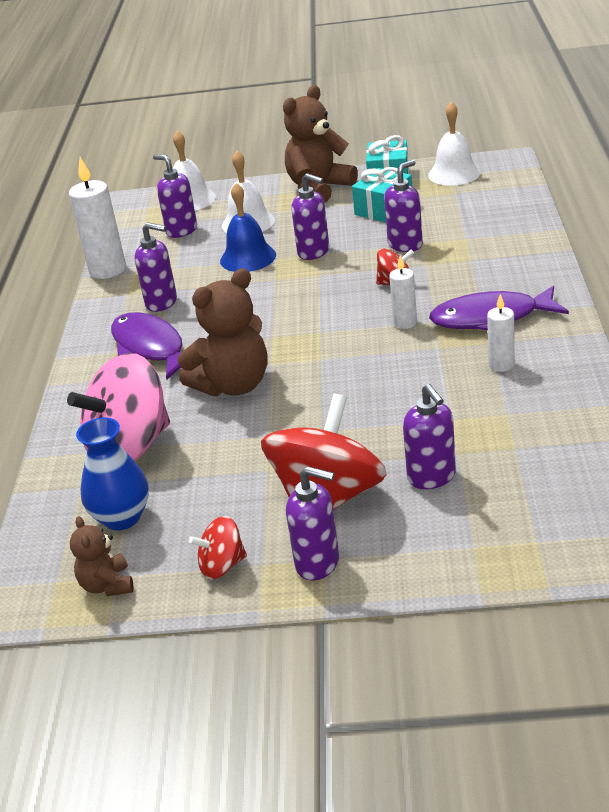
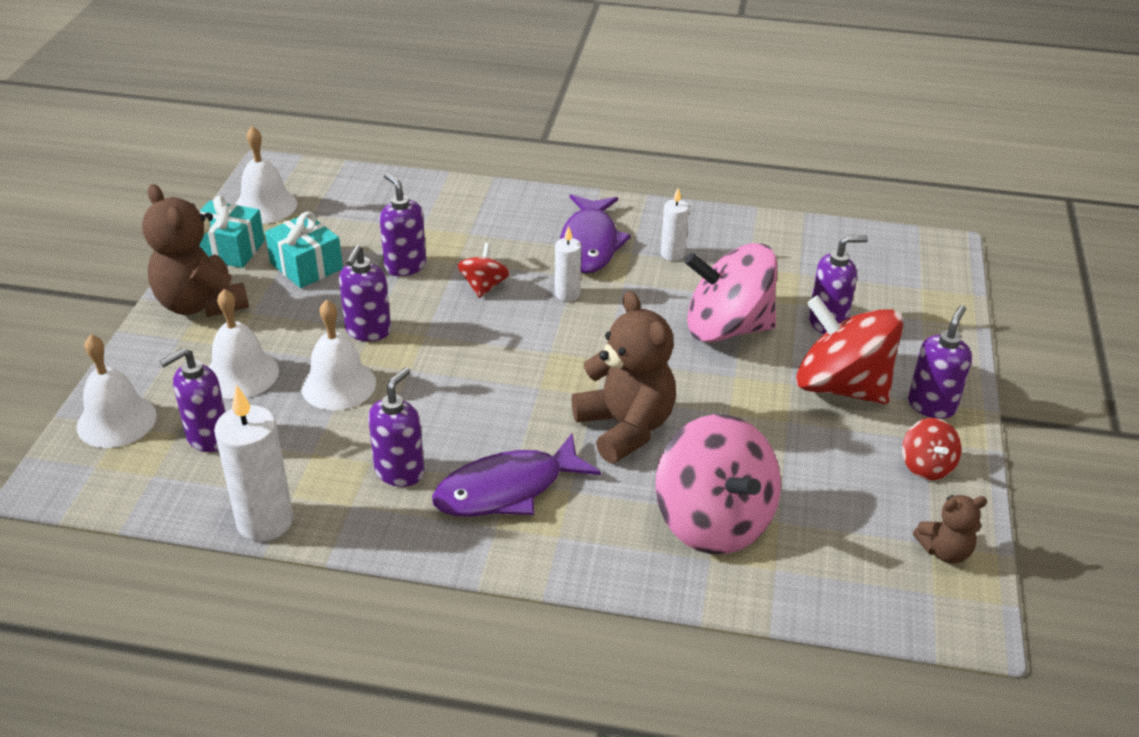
camera: 85 degrees left, 5 degrees up
(122, 517) = (839, 534): blue vase -> none
(248, 258) = (338, 385): blue bell -> white bell
(314, 252) = (368, 331): purple soap dispenser -> purple soap dispenser turned 150 degrees clockwise
(393, 415) = (727, 328): none -> pink spinning top

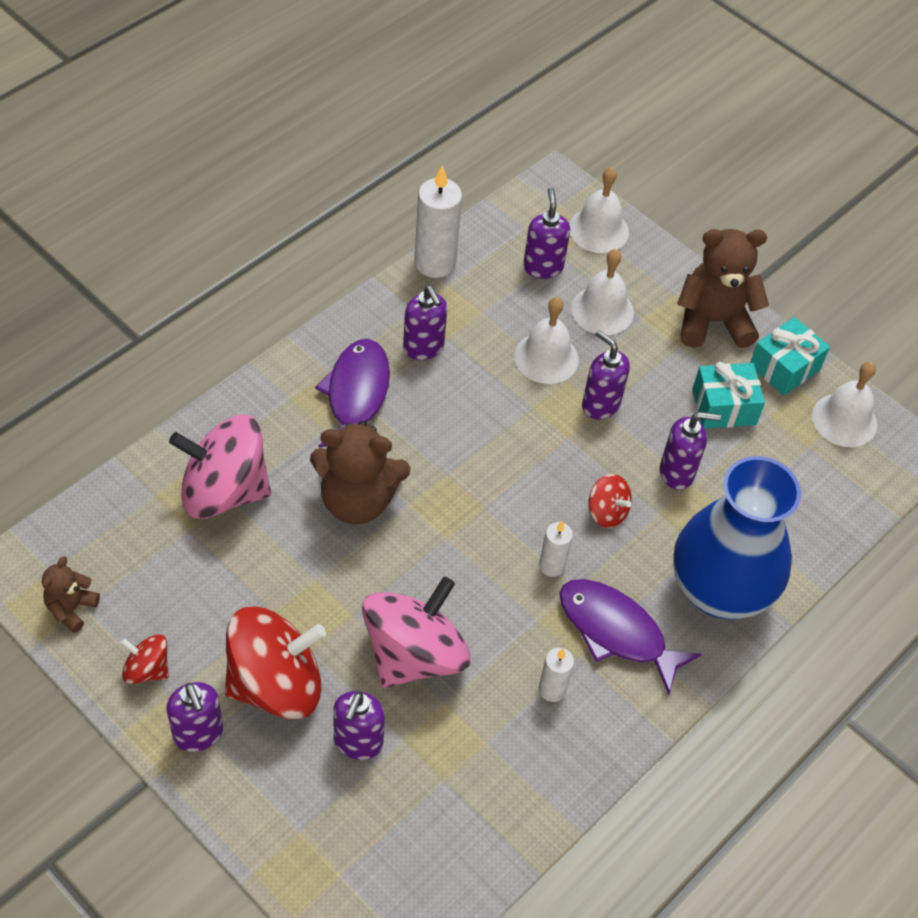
camera: 120 degrees right, 15 degrees up
(500, 212) = (719, 590): none -> blue vase

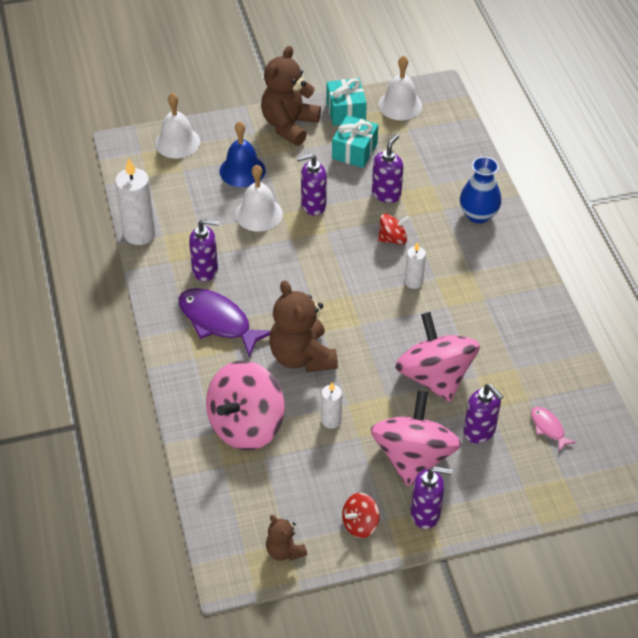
camera: 55 degrees left, 5 degrees down
(276, 684) = (413, 457): red spinning top -> pink spinning top
(357, 500) = (302, 356): brown teddy bear -> brown teddy bear turned 120 degrees clockwise
(411, 822) = (548, 428): none -> pink fish
(543, 267) = (186, 182): purple soap dispenser -> none
(552, 689) = (498, 321): white candle -> white candle (331, 420)
(602, 310) = (242, 170): white bell -> blue bell
(616, 632) = (477, 273): purple fish -> none
(719, 590) = (478, 215): blue vase -> blue vase, size x0.55

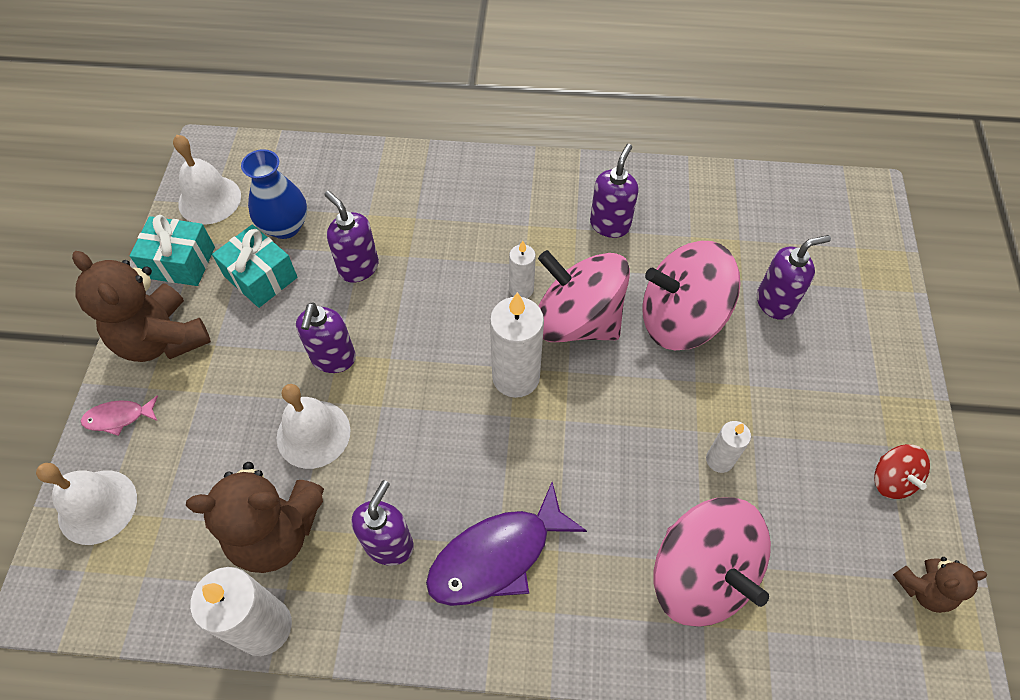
camera: 70 degrees left, 10 degrees up
(242, 170) = (214, 429): blue bell -> none
(302, 356) = (600, 461): brown teddy bear -> brown teddy bear (276, 532)
(343, 298) = (516, 377): none -> white candle
(392, 239) = (439, 287): red spinning top -> none
(413, 457) = (798, 384): pink spinning top -> pink spinning top (577, 321)
(425, 514) = (886, 400): purple soap dispenser -> purple soap dispenser (610, 224)
(478, 215) = (442, 187): blue vase -> blue vase (285, 226)
(548, 428) = (784, 236): pink fish -> pink fish (118, 417)

